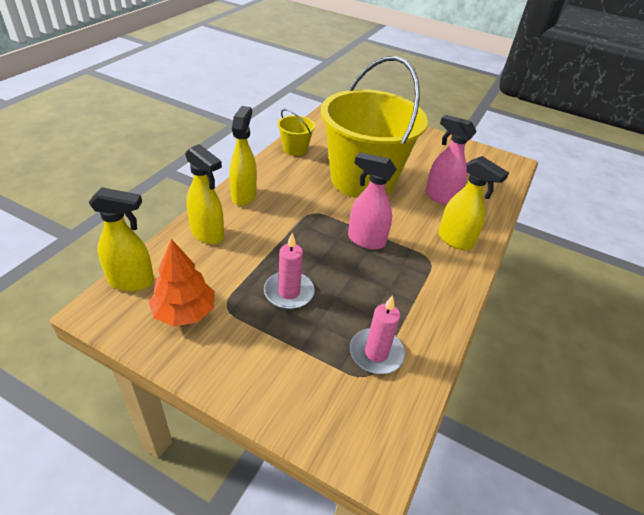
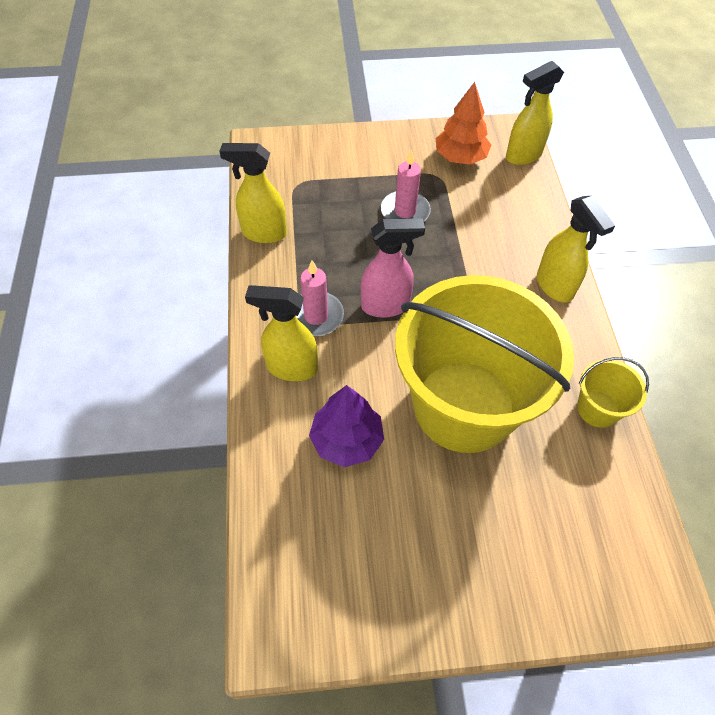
camera: 150 degrees right, 15 degrees up
(208, 234) = (527, 223): yellow spray bottle -> yellow spray bottle (263, 233)
(376, 353) = (300, 203): pink candle -> pink candle (316, 316)
(440, 197) = (347, 440): pink spray bottle -> purple tree

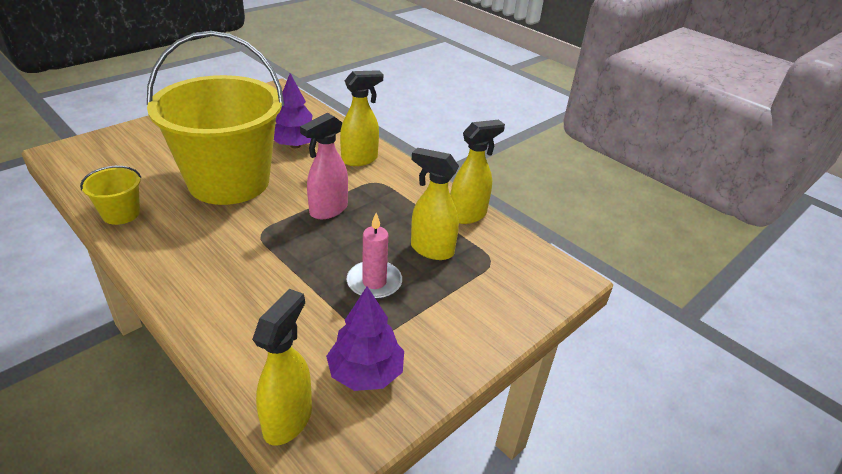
camera: 140 degrees right, 20 degrees down
(316, 316) = (372, 186): pink candle -> none
(460, 157) = (366, 373): orange tree -> purple tree
(555, 286) = (185, 281): yellow spray bottle -> yellow spray bottle (431, 250)

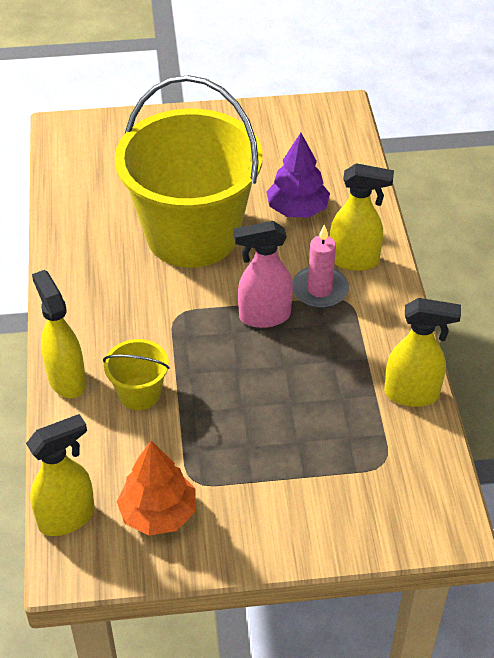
camera: 40 degrees right, 10 degrees up
(121, 214) = (70, 234): yellow bucket -> yellow bucket (139, 393)
(366, 373) = (158, 513): purple tree -> orange tree
(374, 282) = (240, 426): pink candle -> pink candle (319, 290)
(431, 250) = (330, 417): yellow spray bottle -> yellow spray bottle (66, 379)

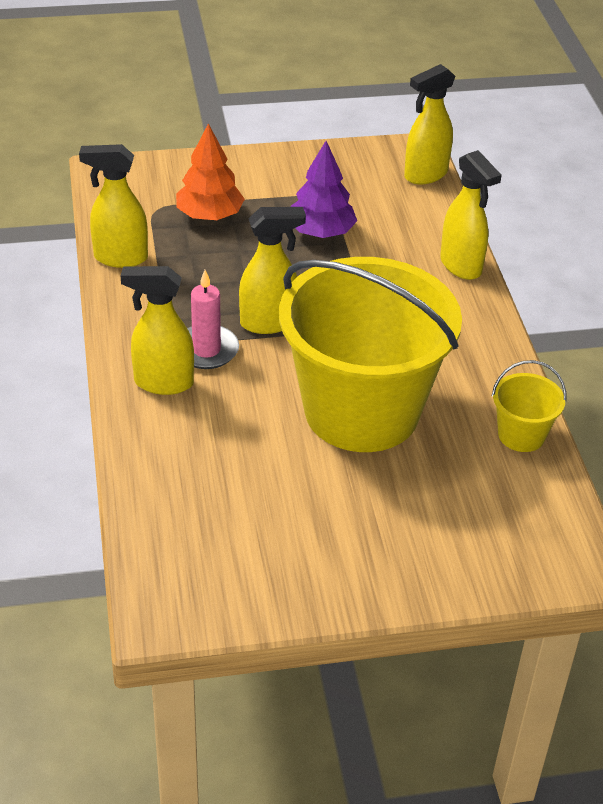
camera: 175 degrees right, 5 degrees down
(139, 393) = (387, 256): yellow bucket -> yellow bucket (521, 435)
(158, 513) = (350, 178): orange tree -> orange tree (209, 215)
(264, 316) = (269, 323): pink spray bottle -> yellow spray bottle
(297, 209) = (231, 445): purple tree -> purple tree (321, 232)

